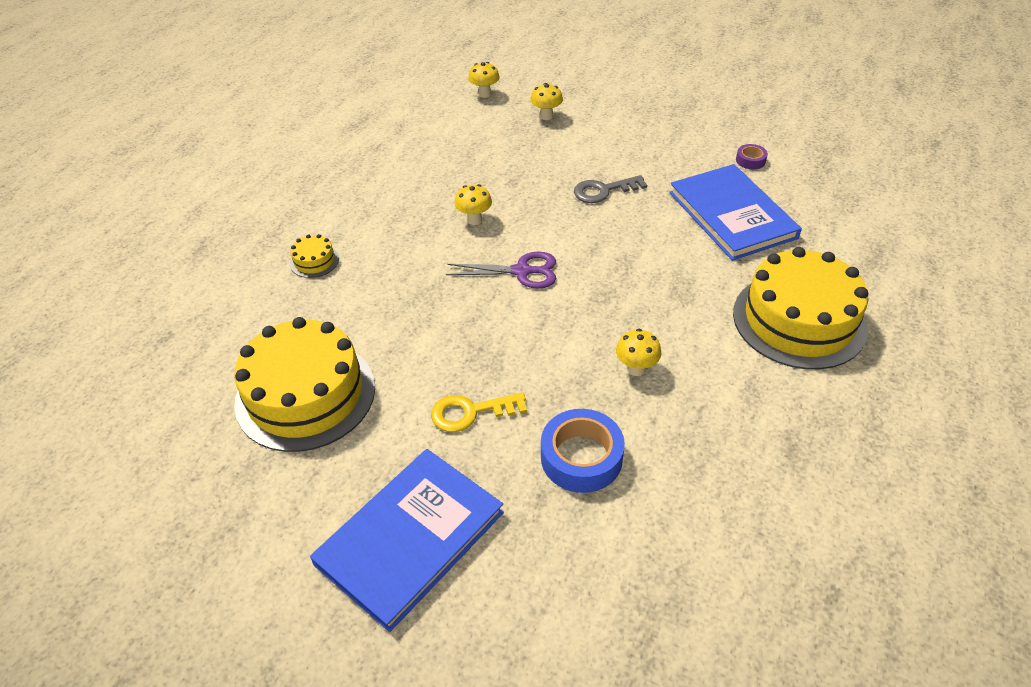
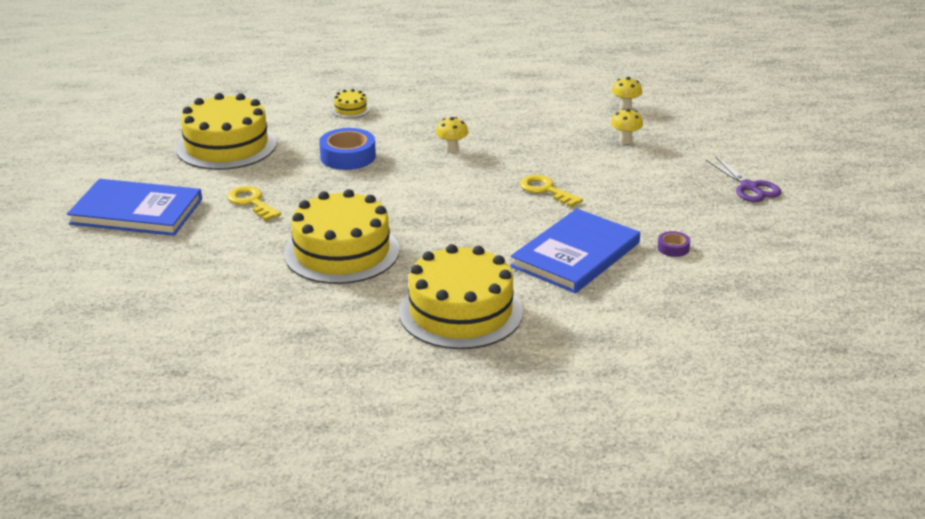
camera: 60 degrees right, 15 degrees down
(522, 271) = (409, 183): purple scissors -> purple scissors (749, 187)
(581, 457) = (239, 251): blue tape -> blue tape (348, 156)
(603, 191) = (546, 190): grey key -> yellow key
(636, 369) = (341, 252): yellow mushroom -> yellow cake

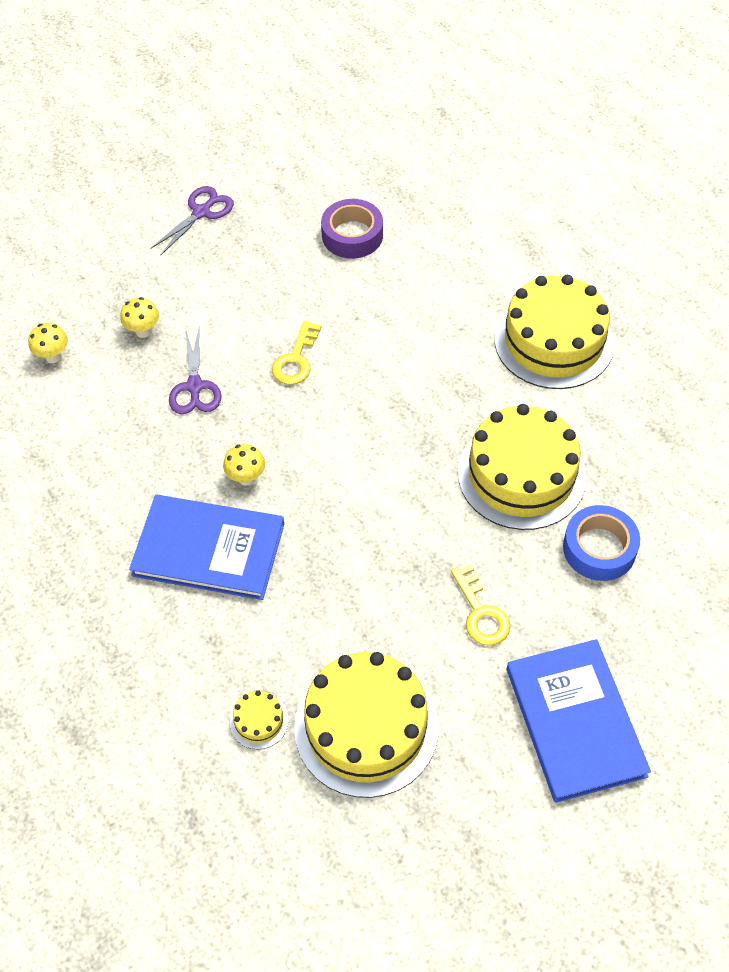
camera: 115 degrees left, 25 degrees up
(251, 202) = (481, 613): yellow key -> yellow key turned 45 degrees counterclockwise
(348, 156) = (320, 573): blue tape -> blue tape (599, 548)
(350, 109) = (189, 638): yellow cake -> yellow cake (259, 721)
(553, 148) = (194, 387): none -> purple scissors
(576, 255) = (407, 296): blue book -> blue book (209, 549)
(673, 248) = (352, 235): purple tape -> purple tape, size x1.98

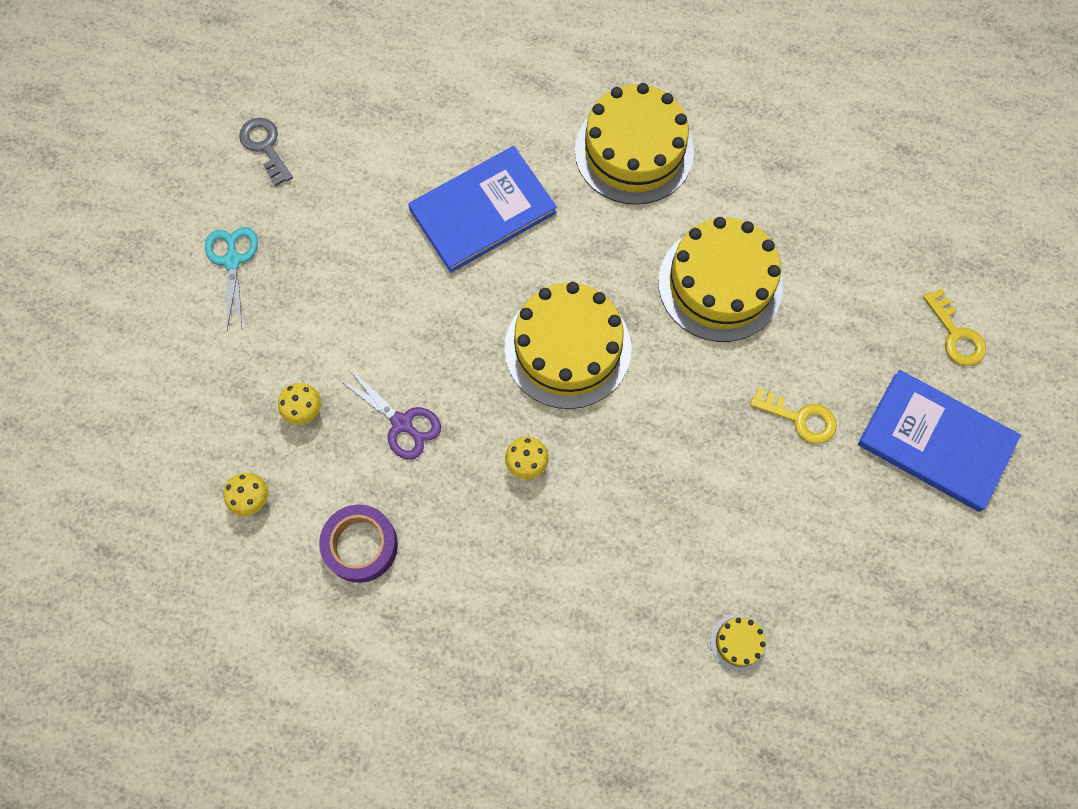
camera: 45 degrees left, 15 degrees up
(201, 212) = (232, 260): purple scissors -> turquoise scissors
(209, 549) = (562, 547): blue book -> blue book (482, 211)
(296, 360) = (457, 331): yellow key -> yellow key (956, 335)
(298, 162) = (265, 146): none -> grey key
(352, 235) = (385, 181): purple tape -> purple tape (361, 545)
(366, 727) = (812, 576): yellow cake -> yellow cake (567, 348)
(599, 548) = (827, 296): blue tape -> none

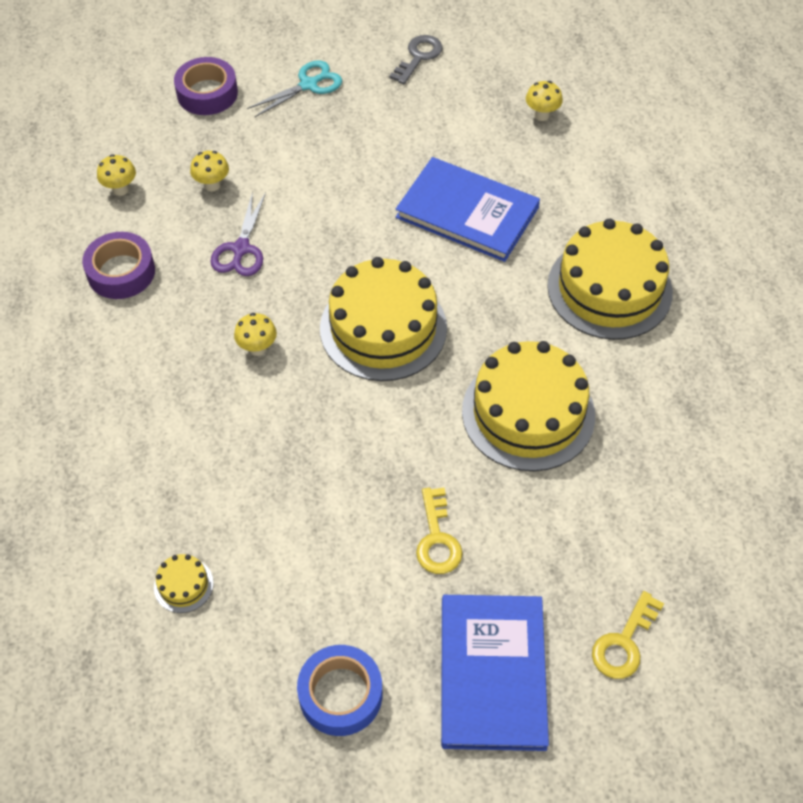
camera: 60 degrees right, 15 degrees down
(177, 358) = (207, 93): none -> purple tape
(410, 88) = (541, 115): none -> yellow mushroom
(899, 564) = (340, 694): none -> blue tape

